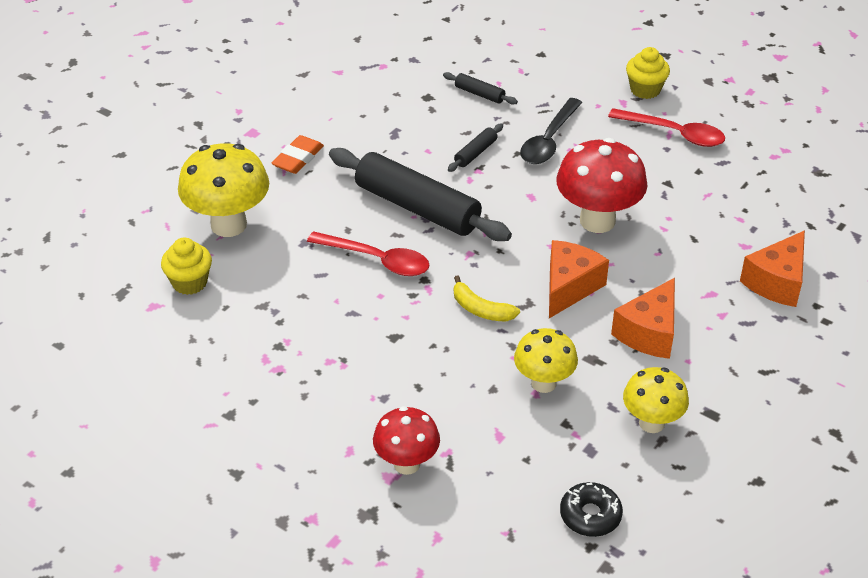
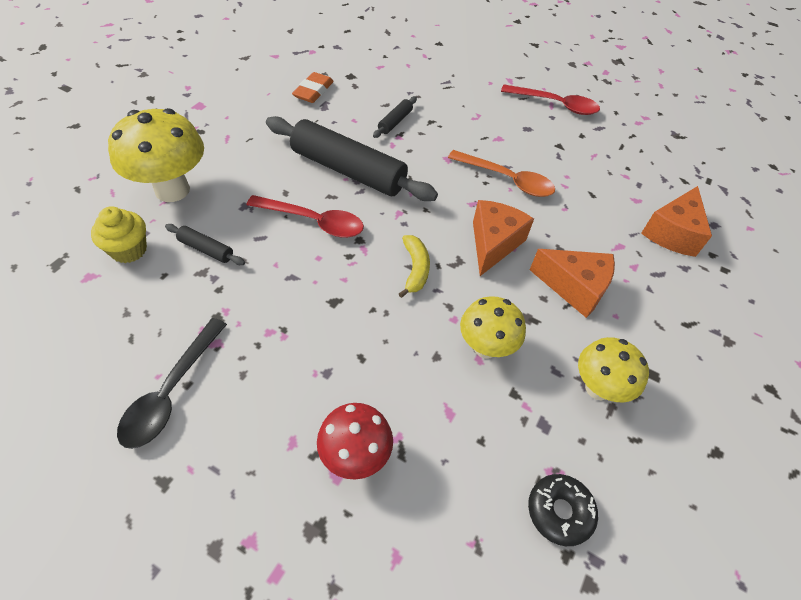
camera: 10 degrees left, 10 degrees up
(298, 158) = (239, 128): orange eraser -> orange eraser (313, 91)
(479, 94) = (393, 73): black rolling pin -> black rolling pin (206, 249)
(481, 309) = (415, 269): yellow banana -> yellow banana turned 120 degrees counterclockwise
(549, 140) = (455, 111): black spoon -> black spoon (171, 392)
(597, 221) = (507, 180): red mushroom -> orange spoon
(645, 90) = (525, 70): yellow cupcake -> none
(649, 333) = (574, 287): orange cheese -> orange cheese turned 90 degrees counterclockwise

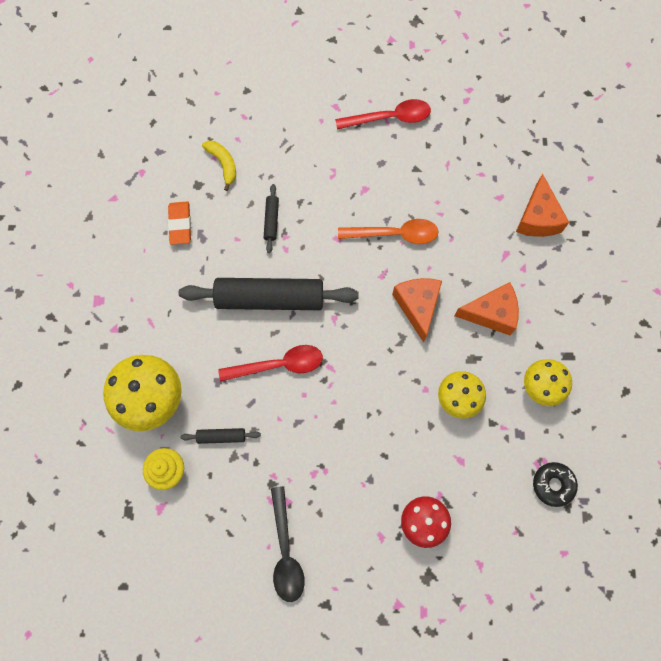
camera: 25 degrees left, 20 degrees up
(415, 269) = (376, 363): yellow banana -> yellow banana (223, 164)

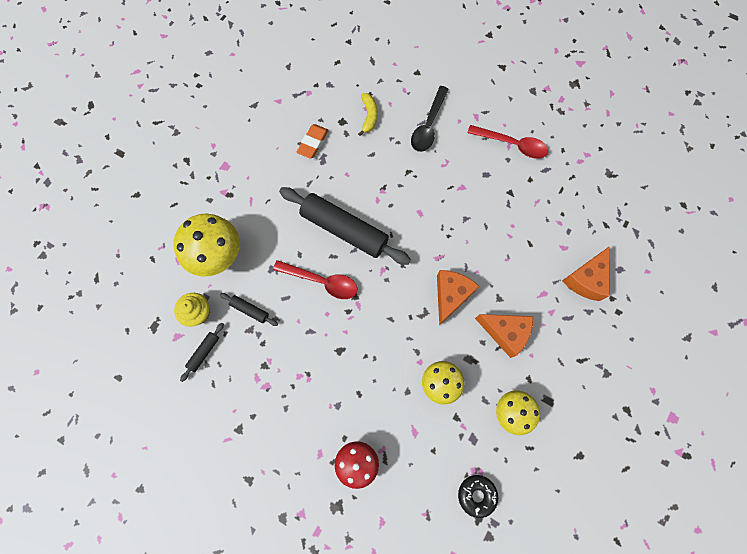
camera: 30 degrees right, 0 degrees up
(271, 220) = (379, 174): black rolling pin -> black rolling pin (204, 352)
(286, 551) = (244, 422): black spoon -> black spoon (428, 126)
(395, 234) = (465, 232): orange spoon -> none

